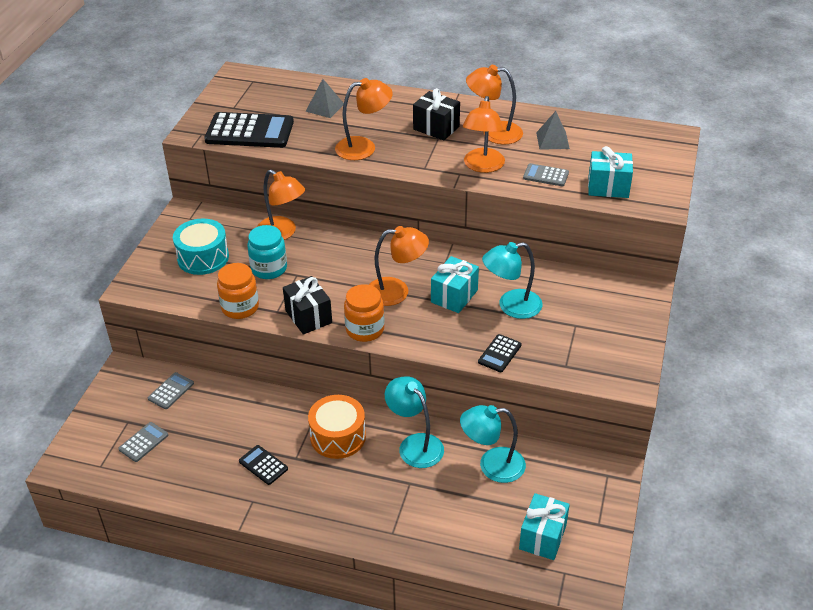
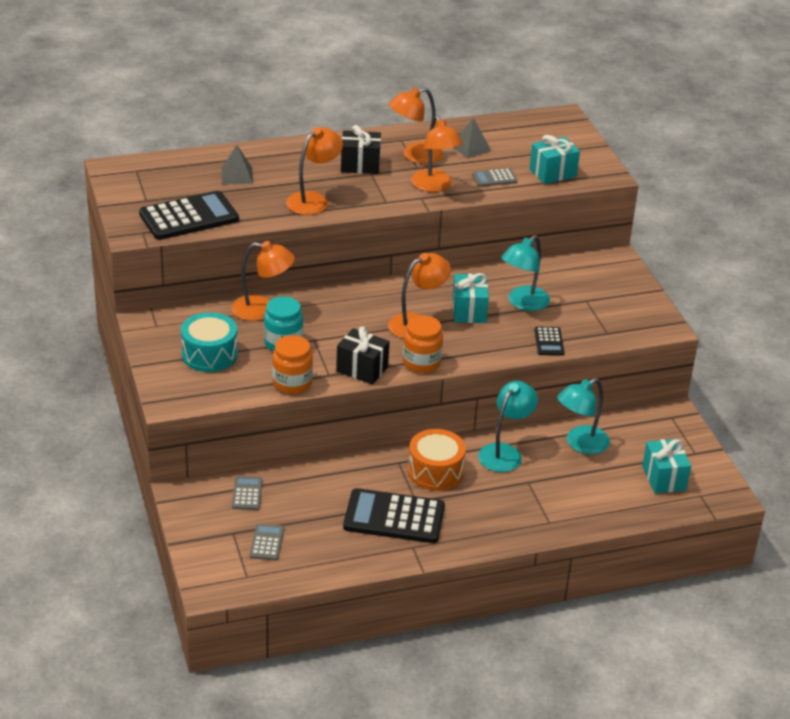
camera: 35 degrees left, 5 degrees down
(263, 465) = (394, 517): black calculator -> black calculator, size x2.07
(415, 444) = (505, 452): turquoise lamp -> turquoise lamp turned 105 degrees clockwise

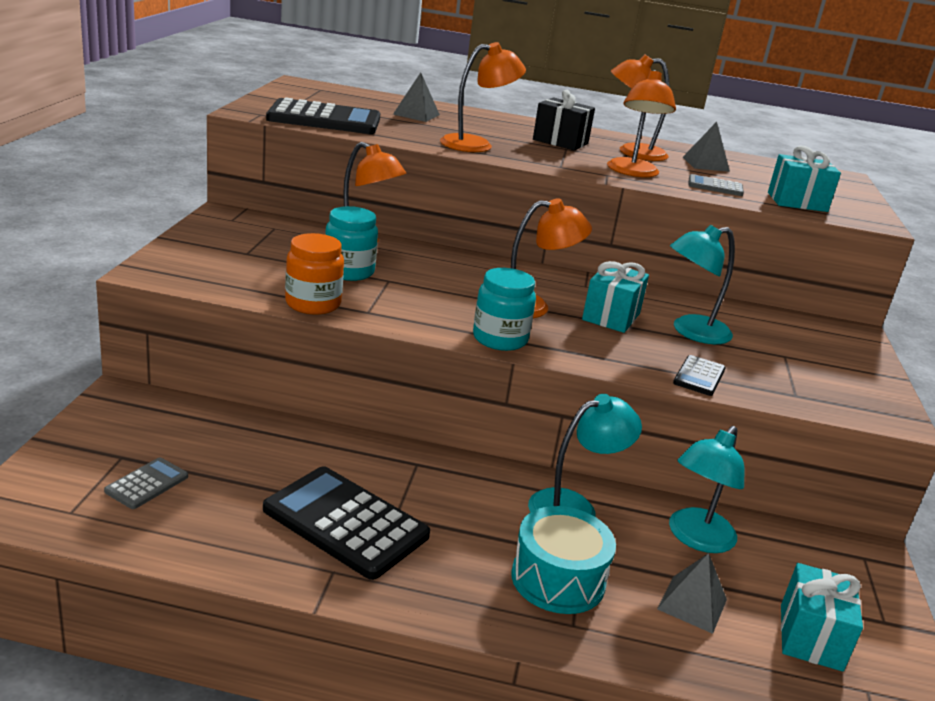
camera: 25 degrees right, 10 degrees down
(209, 354) = (253, 254): turquoise drum -> turquoise drum (558, 579)
(247, 493) = (192, 424): grey calculator -> none
(362, 369) = (415, 320): black gift -> none
(421, 362) = (500, 339): orange jar -> turquoise jar
(435, 471) = (456, 492): orange drum -> none
(580, 444) = (696, 538): turquoise lamp -> turquoise lamp turned 45 degrees counterclockwise
(599, 485) = (692, 604): none -> grey pyramid

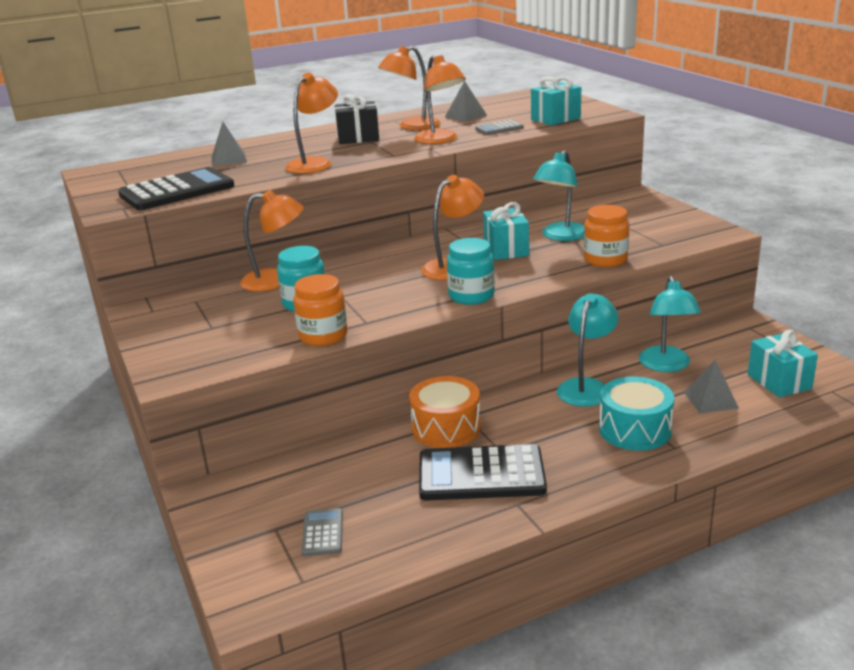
camera: 30 degrees left, 0 degrees up
(382, 462) = (446, 428): none -> orange drum
(699, 376) = (605, 260): black calculator -> orange jar

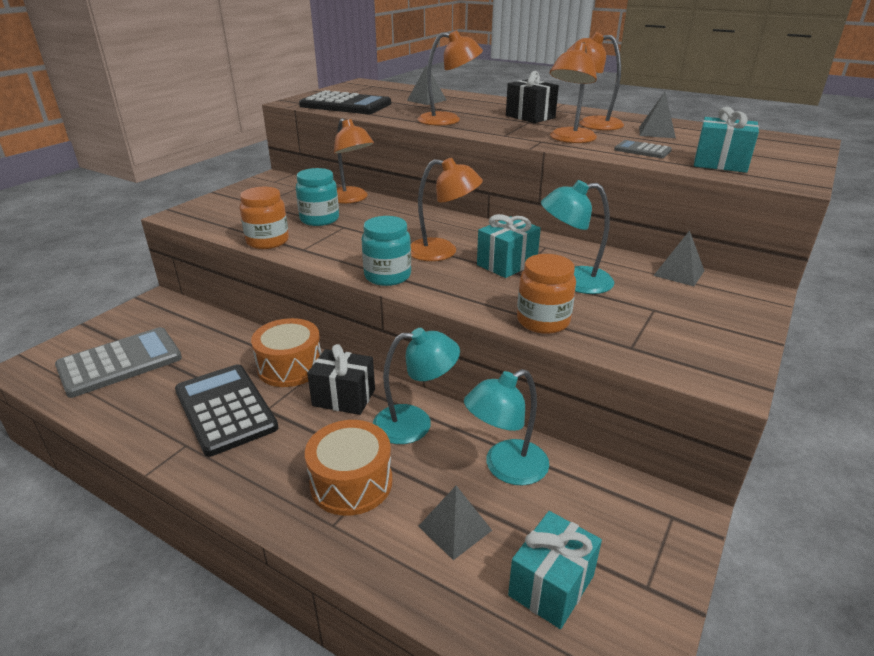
camera: 55 degrees right, 5 degrees up
(322, 533) = (120, 362): grey calculator -> grey calculator, size x2.07
(522, 410) = (344, 397): none -> black gift
(586, 204) = (679, 273): none -> grey pyramid
(635, 430) = (351, 483): turquoise drum -> orange drum

